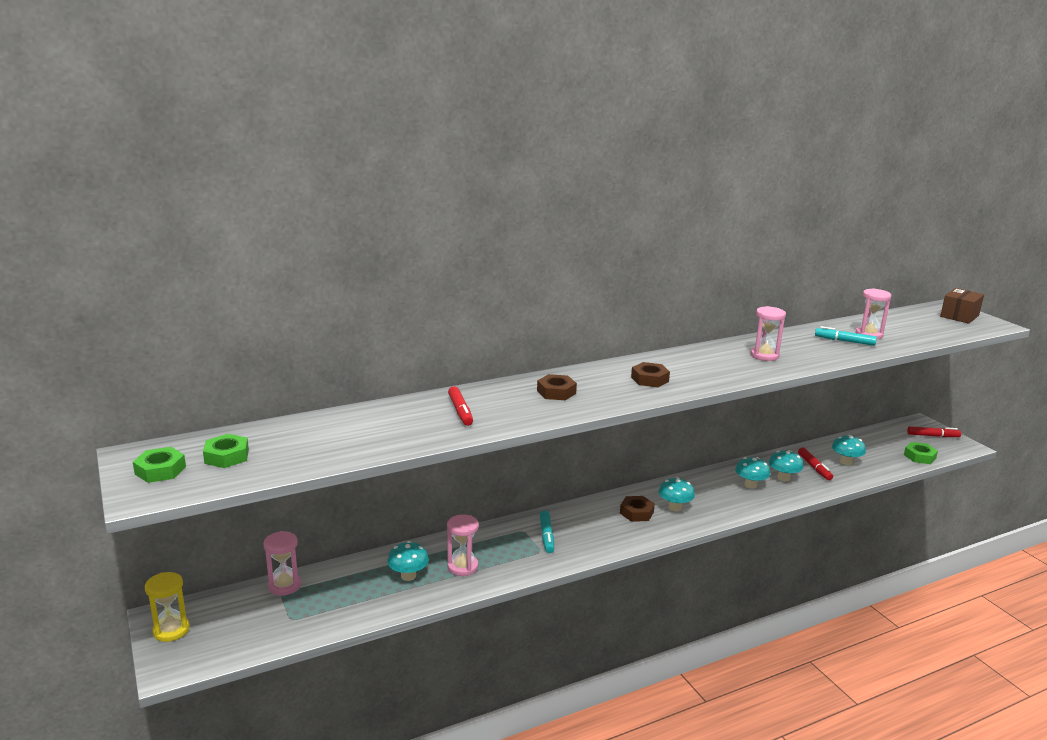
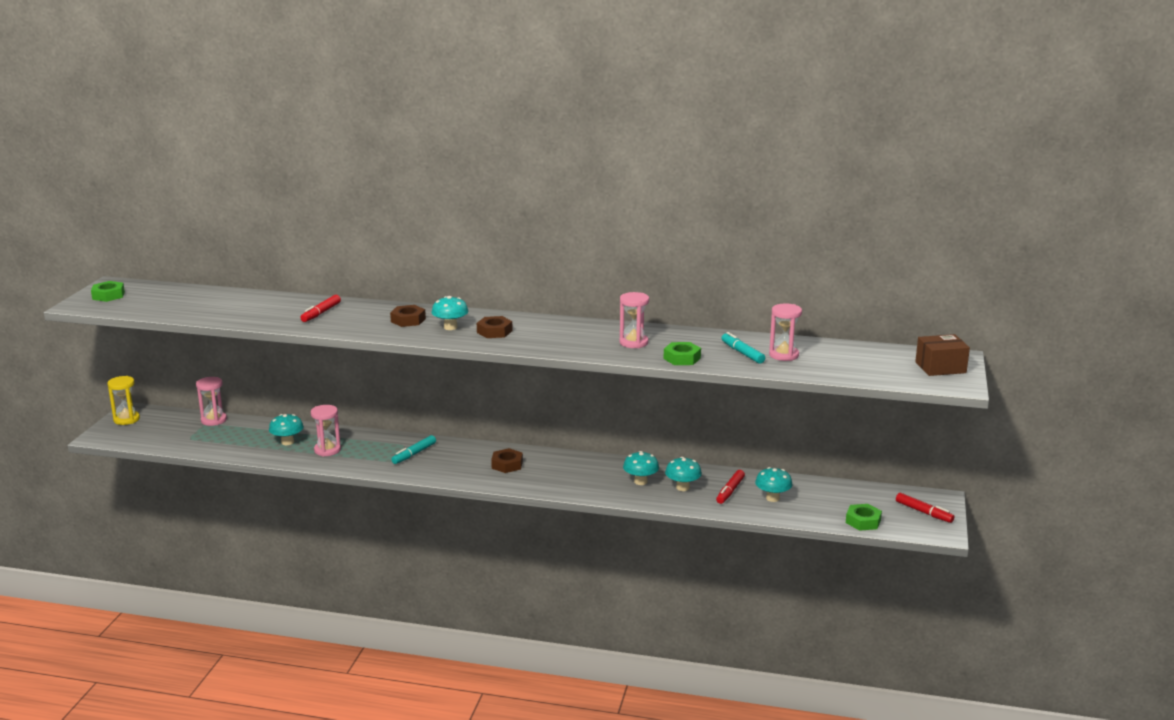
camera: 40 degrees right, 0 degrees up
(227, 456) = (150, 298): green nut -> green nut (682, 358)
(675, 507) = (543, 472): turquoise mushroom -> turquoise mushroom (450, 327)

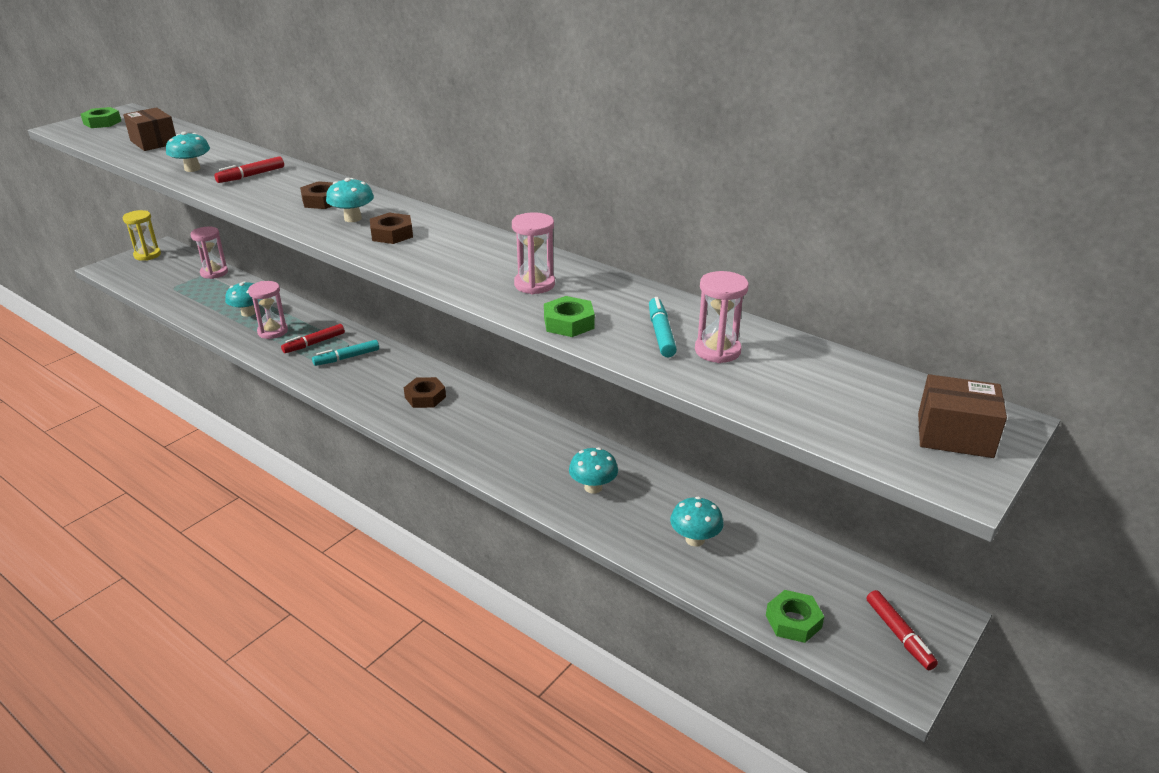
camera: 25 degrees right, 10 degrees up
(189, 303) = (154, 142): none -> brown box
(640, 481) = (550, 463): turquoise mushroom -> turquoise mushroom (192, 169)
(730, 491) = (648, 511): red marker -> red marker (314, 343)

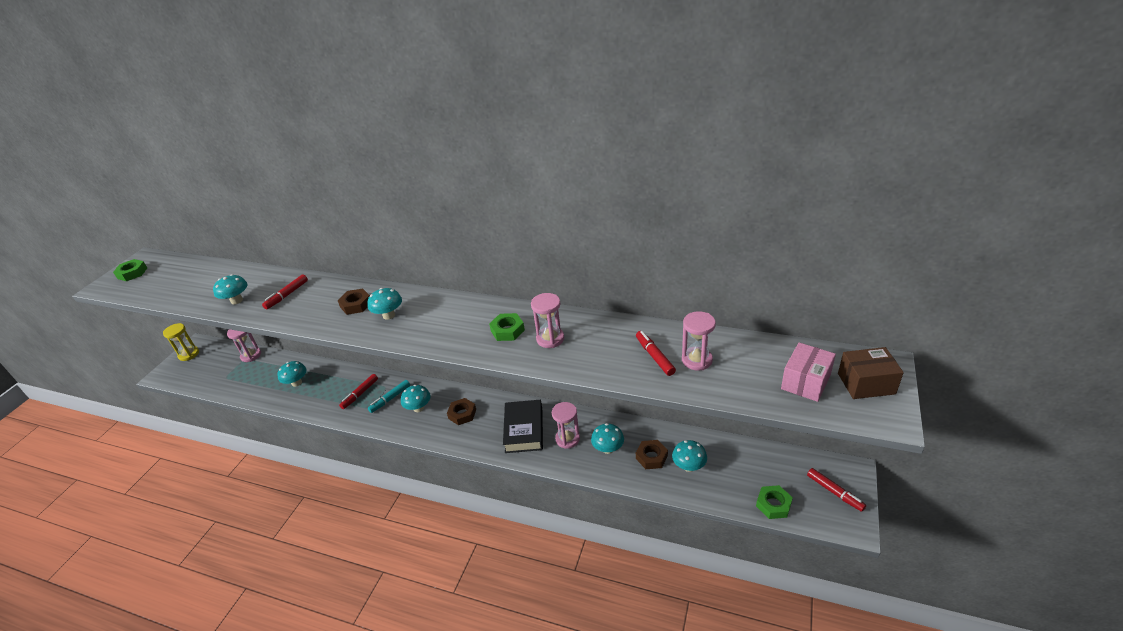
camera: 15 degrees left, 5 degrees up
(154, 142) = (188, 282): brown box -> none
(273, 331) = (324, 393): pink hourglass -> pink hourglass (567, 439)
(375, 376) = (418, 408): none -> turquoise mushroom
(392, 234) = (426, 322): brown nut -> brown nut (651, 457)
(493, 435) = (524, 430): none -> black book
(569, 323) = (592, 365): green nut -> green nut (507, 330)
(661, 334) = (654, 356): turquoise marker -> red marker
(861, 411) = (805, 382): none -> pink box

